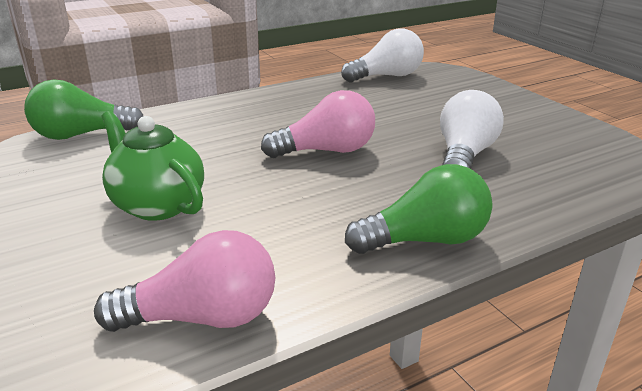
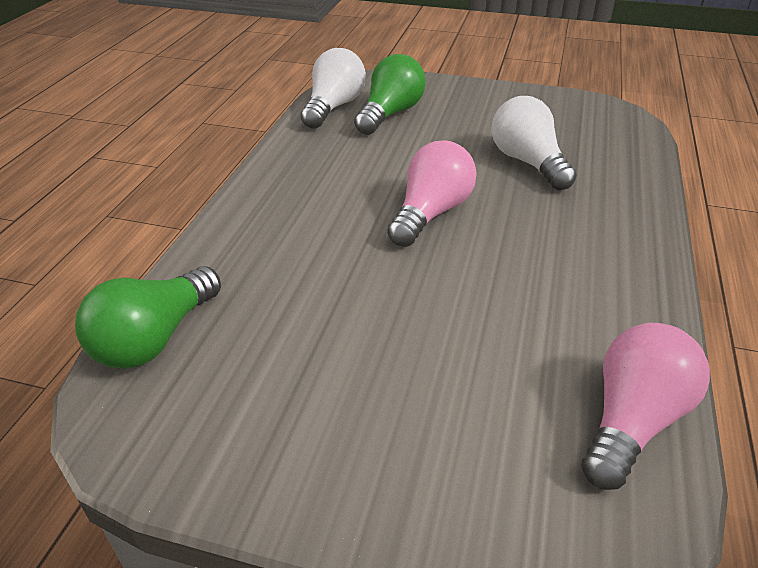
camera: 45 degrees left, 10 degrees up
(157, 205) = (404, 357): green teapot -> none
(425, 240) = (630, 251): green light bulb -> green light bulb (390, 114)

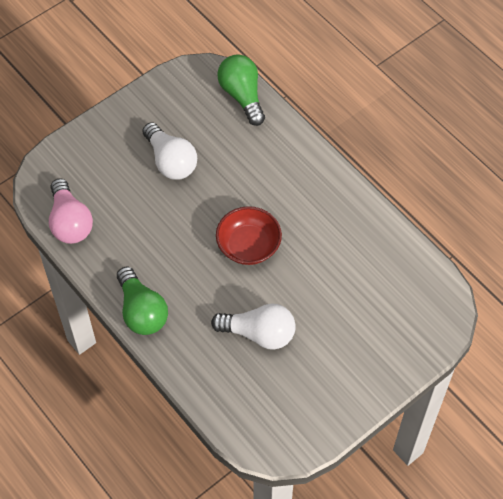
camera: 125 degrees right, 20 degrees up
(333, 107) = (415, 272): white light bulb -> white light bulb (170, 161)
(390, 114) = (380, 300): green light bulb -> green light bulb (142, 311)
(431, 213) = (248, 246): pink light bulb -> red bowl

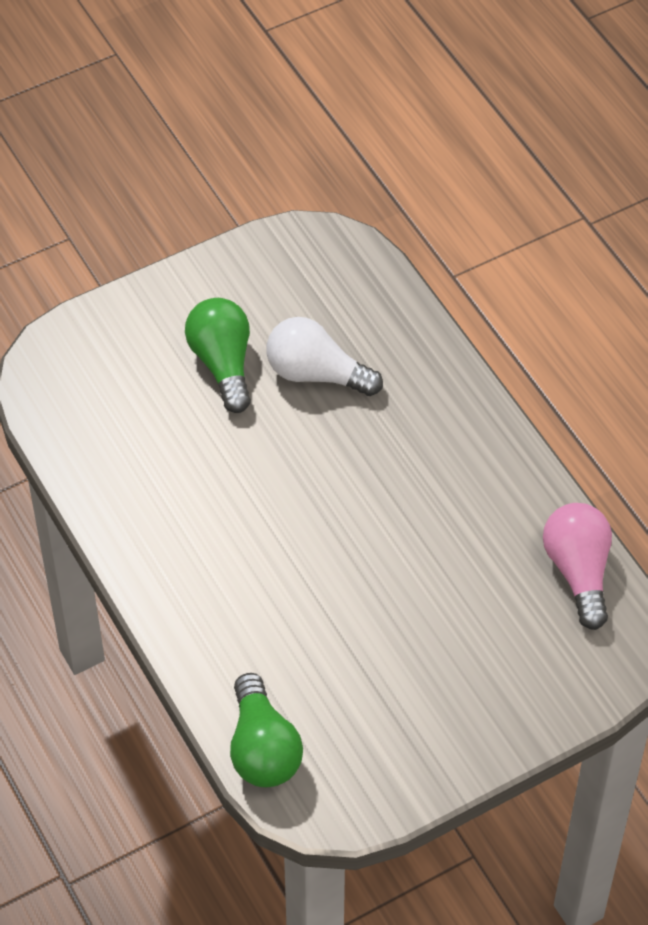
camera: 170 degrees left, 5 degrees down
(142, 311) = (480, 427): green light bulb -> green light bulb (223, 364)
(170, 161) = (405, 647): white light bulb -> none
(248, 246) = (306, 494): red bowl -> none

